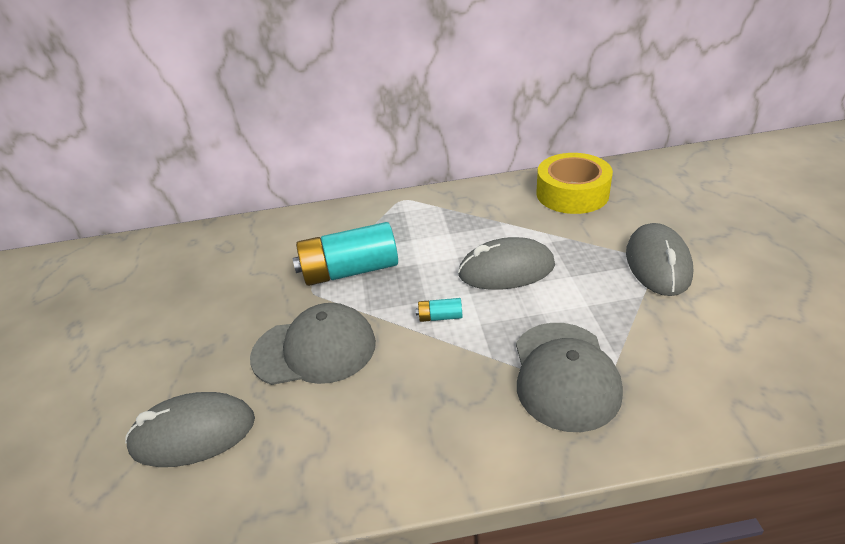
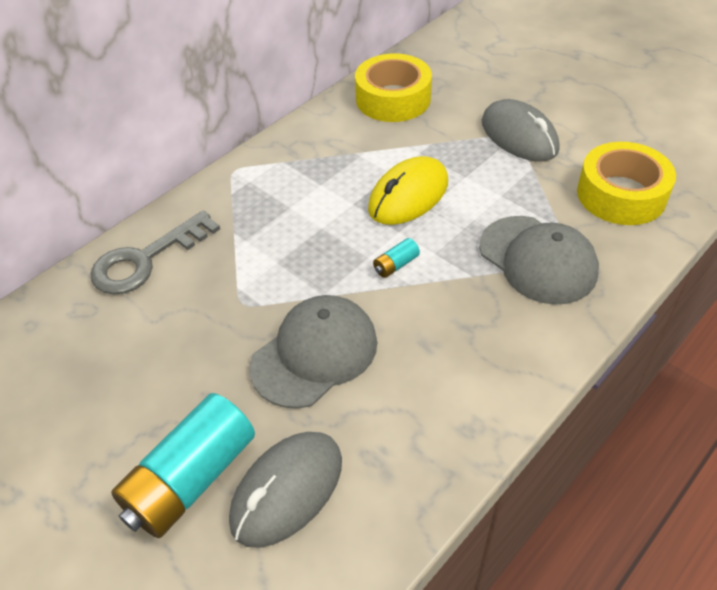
camera: 40 degrees left, 10 degrees up
(289, 233) = (146, 260): none -> grey key
(350, 271) = (262, 266): turquoise battery -> turquoise battery (190, 479)
(506, 270) = (408, 196): grey mouse -> yellow mouse
(715, 360) = (621, 194): none -> yellow tape

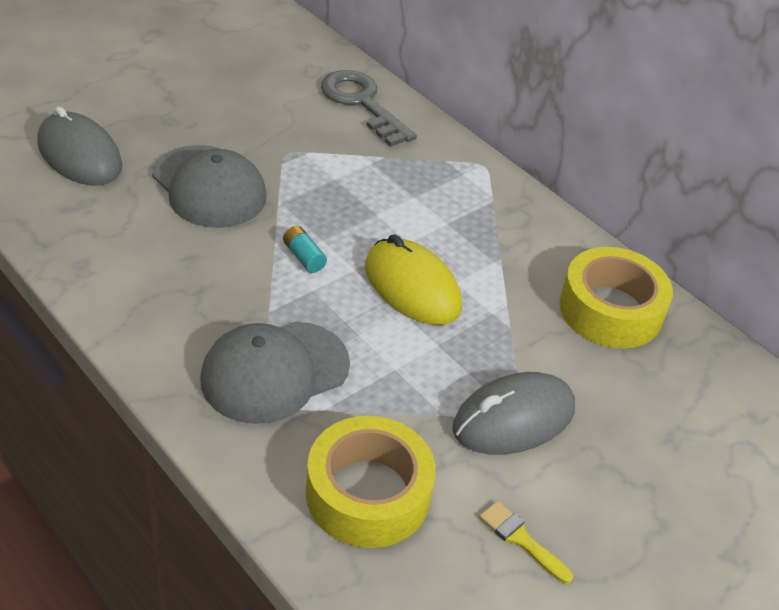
camera: 90 degrees right, 5 degrees down
(190, 479) = (116, 112): turquoise battery -> none
(614, 127) = (521, 539): none -> yellow brush

